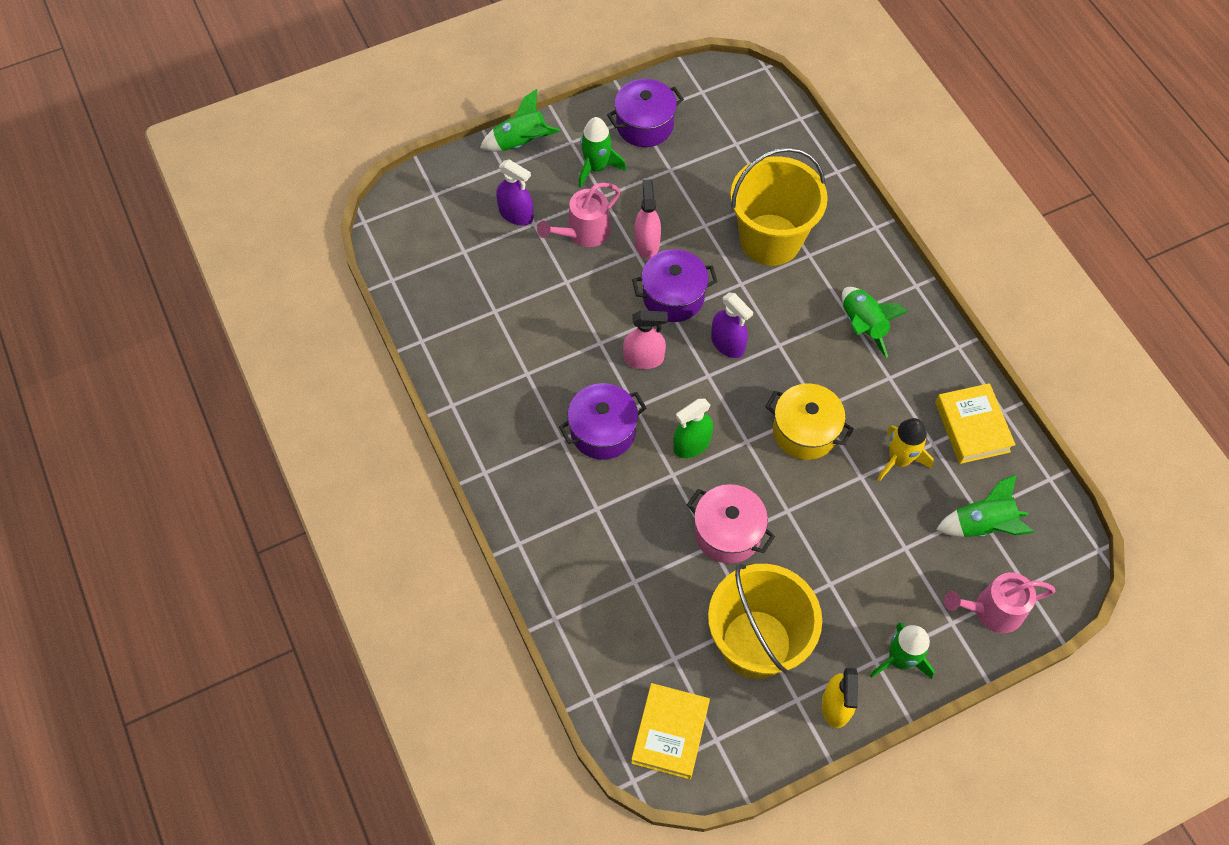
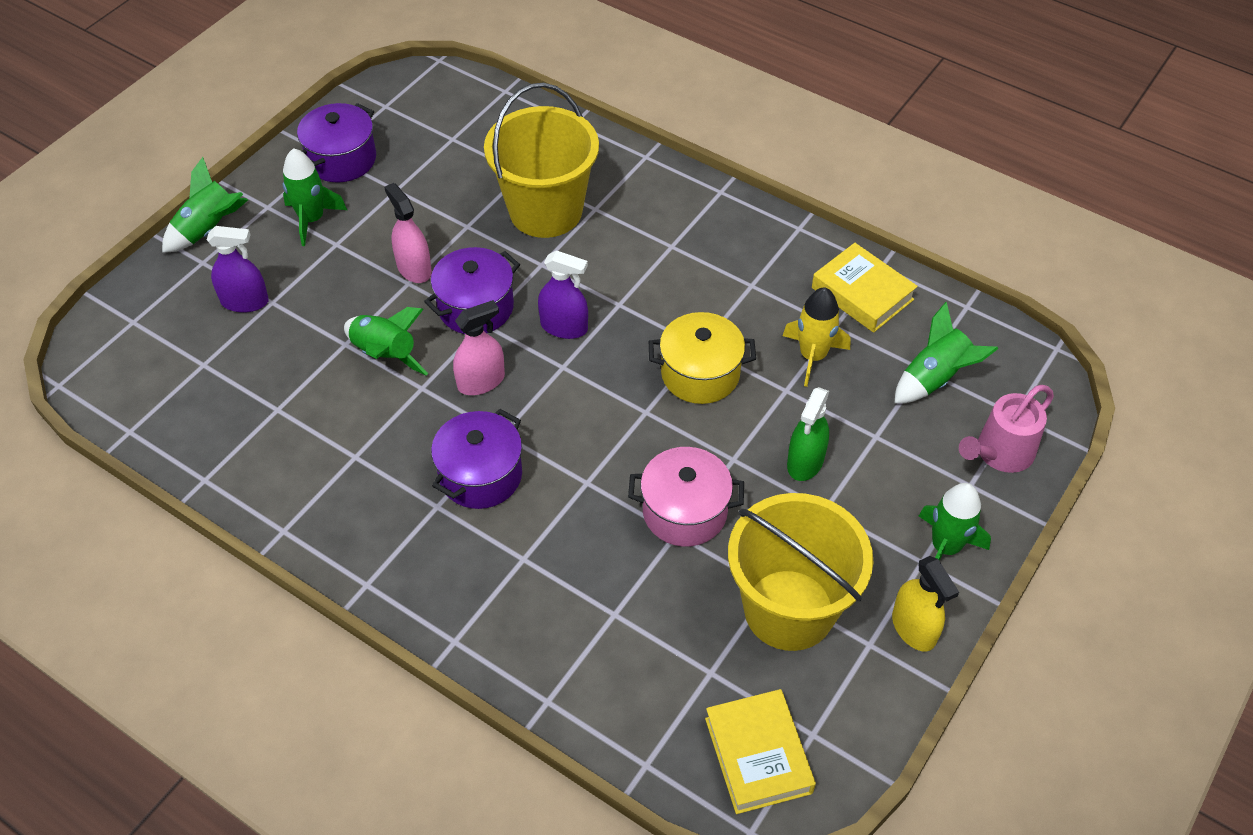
camera: 30 degrees left, 10 degrees down
(583, 233) = (336, 288): pink watering can -> none
(692, 444) = (588, 442): green spray bottle -> green spray bottle (805, 462)
(862, 325) = (692, 249): green rocket -> green rocket (385, 355)

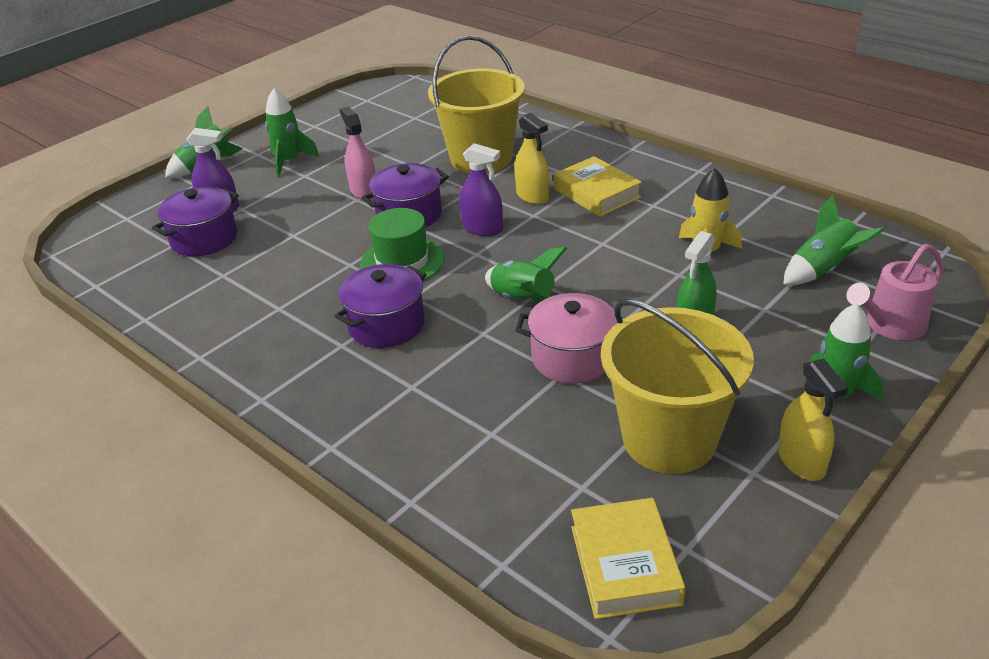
camera: 10 degrees right, 15 degrees down
(342, 159) = (324, 128): purple pot -> purple pot (204, 239)
(385, 355) = (324, 243): green rocket -> green rocket (523, 301)
(481, 381) = (402, 262): pink spray bottle -> green hat
(614, 273) = (532, 196): none -> yellow spray bottle
(700, 374) = (600, 261): yellow pot -> none
(862, 294) = (754, 212): yellow book -> yellow book (596, 193)

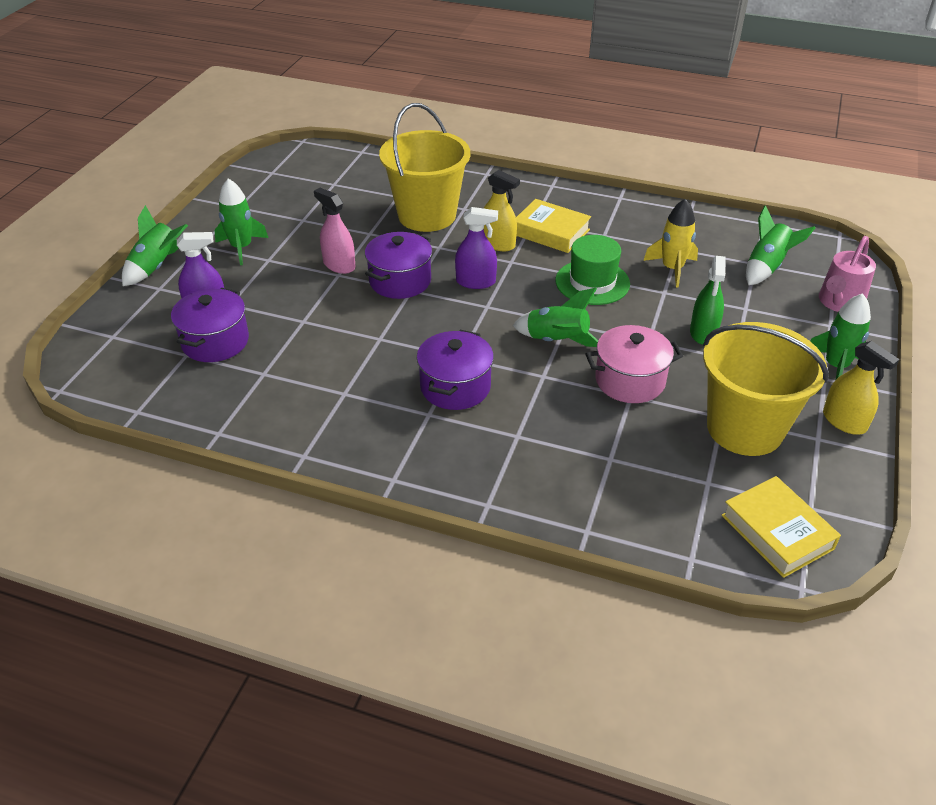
camera: 25 degrees left, 5 degrees up
(402, 262) = (426, 326): green hat -> green hat (592, 282)

